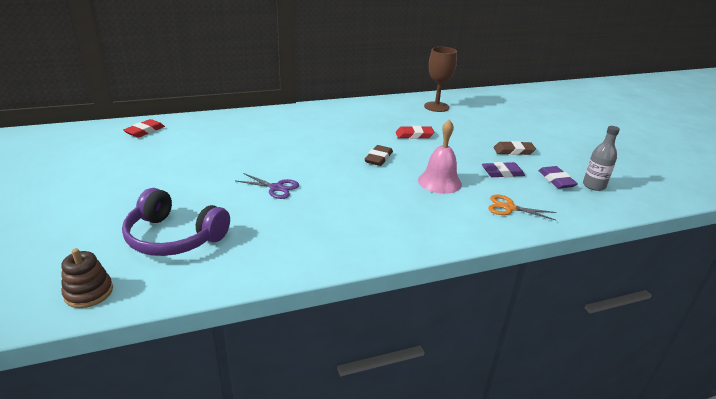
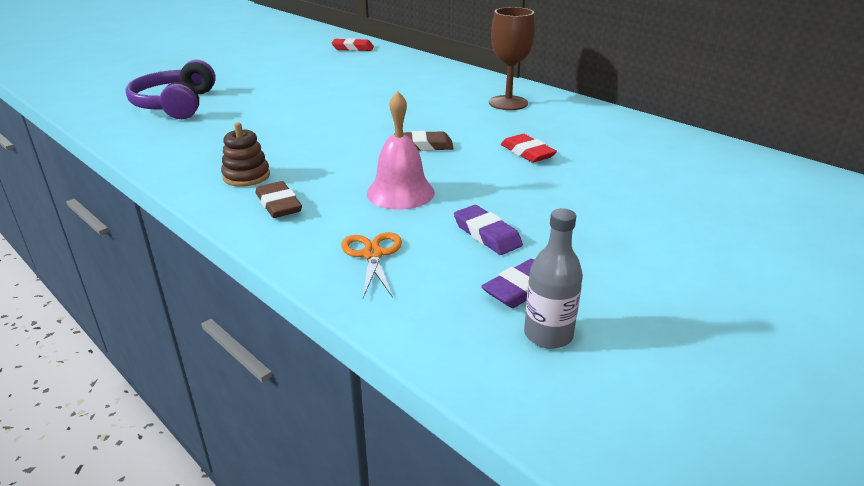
camera: 65 degrees right, 0 degrees up
(89, 292) = (88, 102): brown stacking toy -> brown stacking toy (246, 176)
(276, 188) = (294, 116): purple scissors -> none
(436, 107) = (661, 149): brown goblet -> brown goblet (508, 103)
(513, 151) = (587, 234): brown eraser -> brown eraser (278, 204)

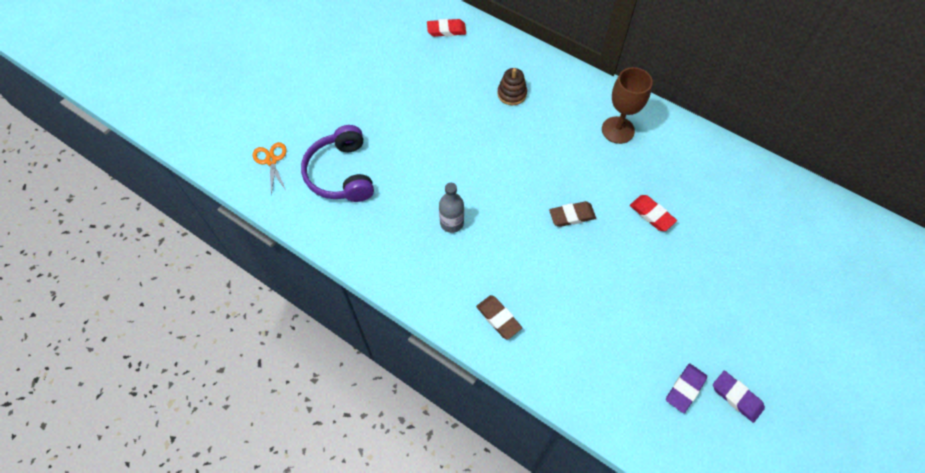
camera: 10 degrees left, 30 degrees up
(246, 176) = (458, 283): brown stacking toy -> brown stacking toy (512, 94)
(372, 254) = (584, 368): orange scissors -> orange scissors (271, 160)
(400, 192) = (577, 288): pink bell -> none
(487, 234) = (650, 332): purple eraser -> purple eraser (736, 397)
(548, 335) = (709, 430): grey bottle -> grey bottle (451, 223)

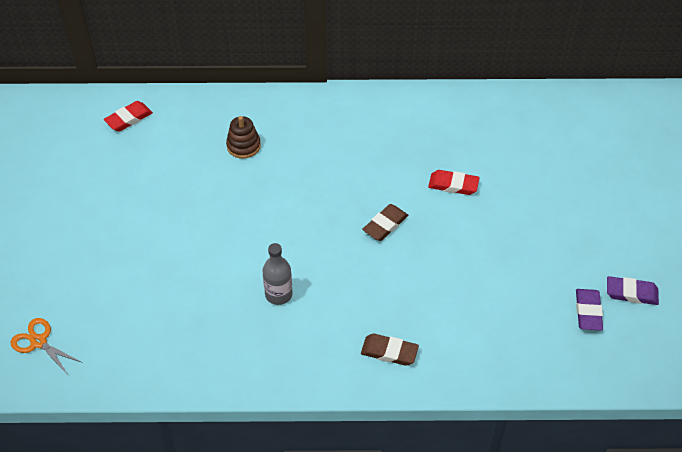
camera: 35 degrees left, 10 degrees down
(341, 173) = (128, 312): purple headphones -> none
(618, 130) = (368, 128): brown goblet -> none

